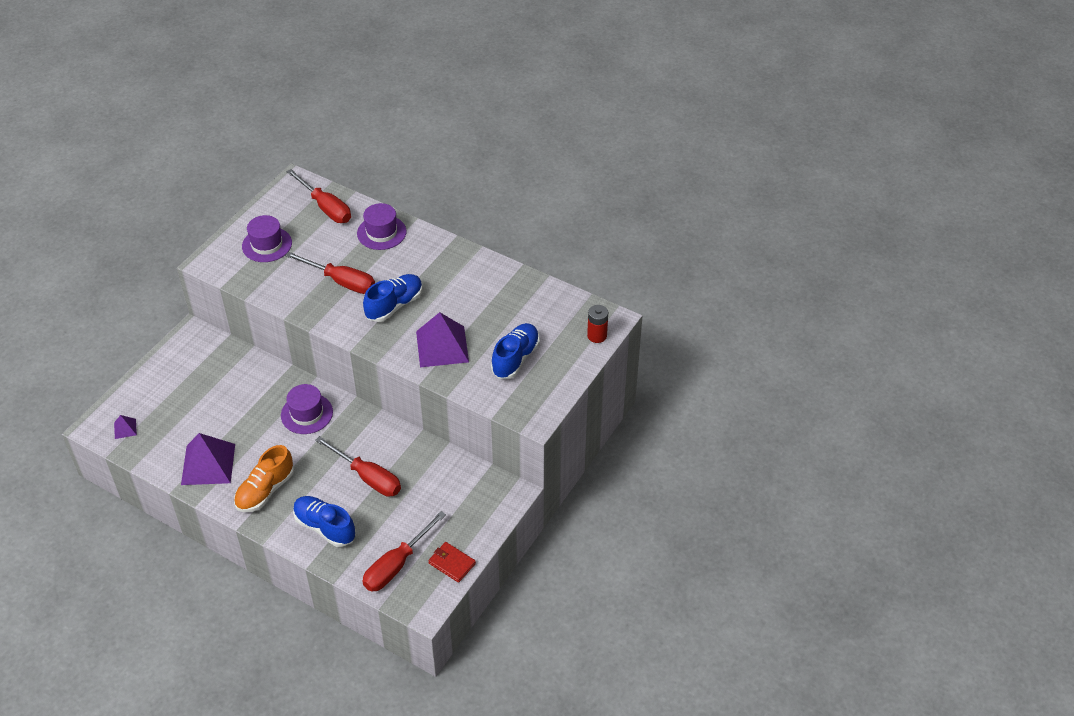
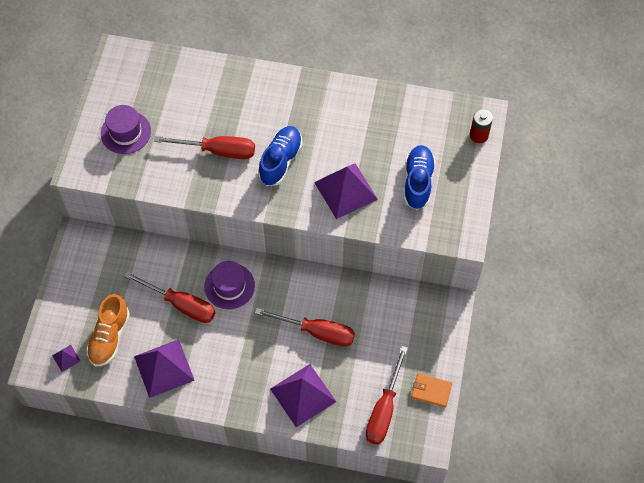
camera: 20 degrees left, 15 degrees up
(265, 490) = (230, 377): orange shoe -> orange shoe (109, 337)
(325, 527) = (303, 395): blue shoe -> purple pyramid
(326, 207) = (162, 73): red screwdriver -> red screwdriver (181, 304)
(381, 232) = (229, 85): purple hat -> none
(452, 563) = (431, 391): red wallet -> orange wallet

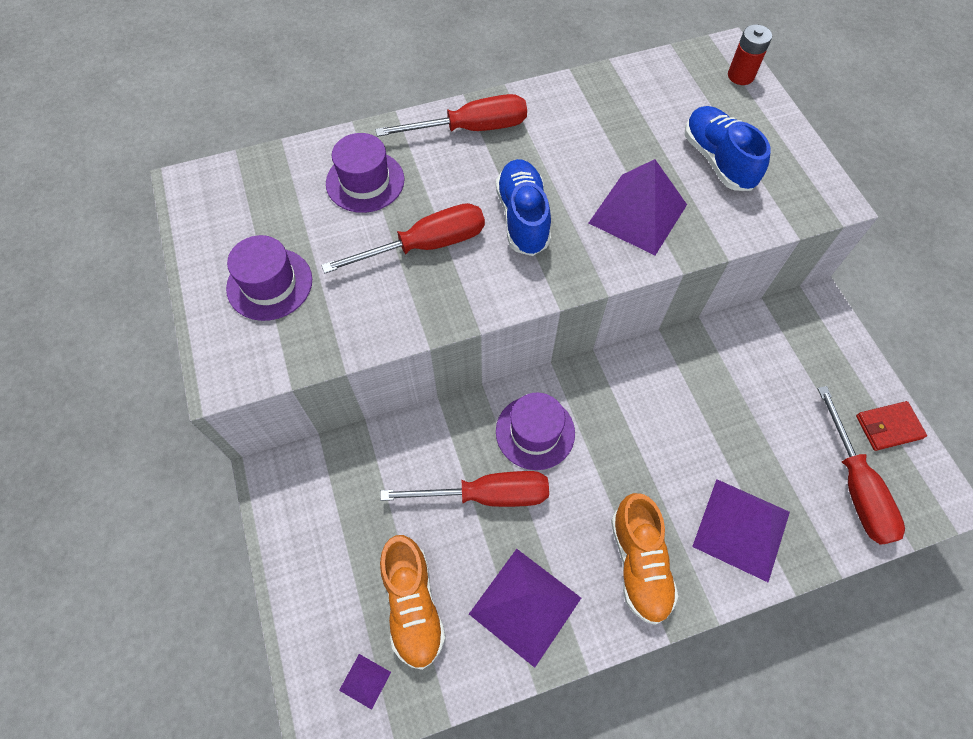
camera: 30 degrees left, 0 degrees up
(210, 96) = (365, 181): none -> purple hat
(236, 381) = (639, 563): none -> orange shoe
(317, 332) = (692, 430): red screwdriver -> red screwdriver (471, 129)
(431, 391) = (888, 427): orange wallet -> red wallet

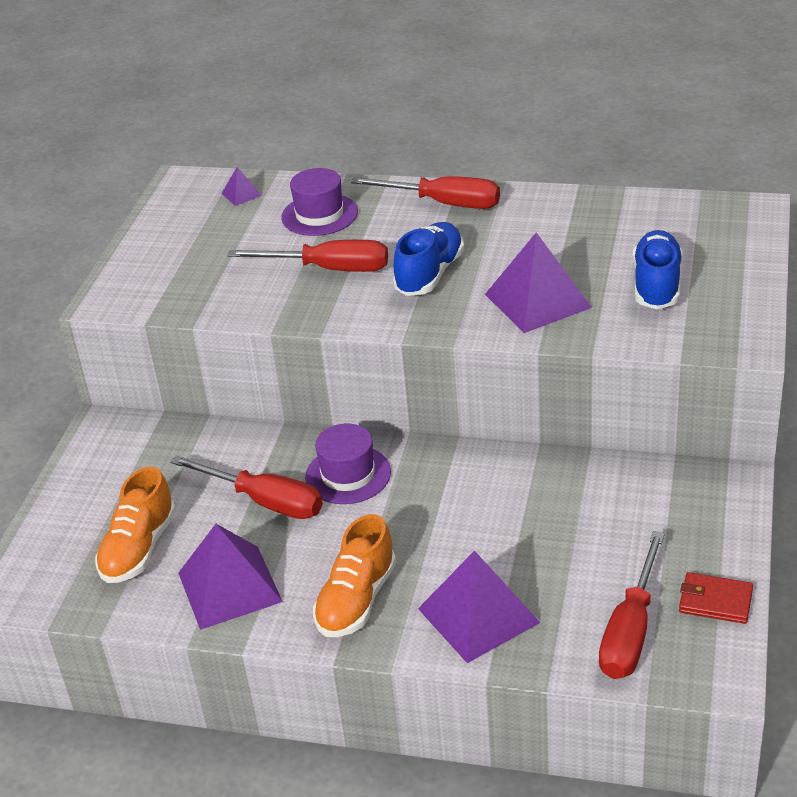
camera: 35 degrees right, 25 degrees down
(269, 284) = (186, 257): purple hat -> none
(365, 681) = (60, 579): purple pyramid -> purple pyramid (241, 194)
(740, 76) = (749, 230): red battery -> none

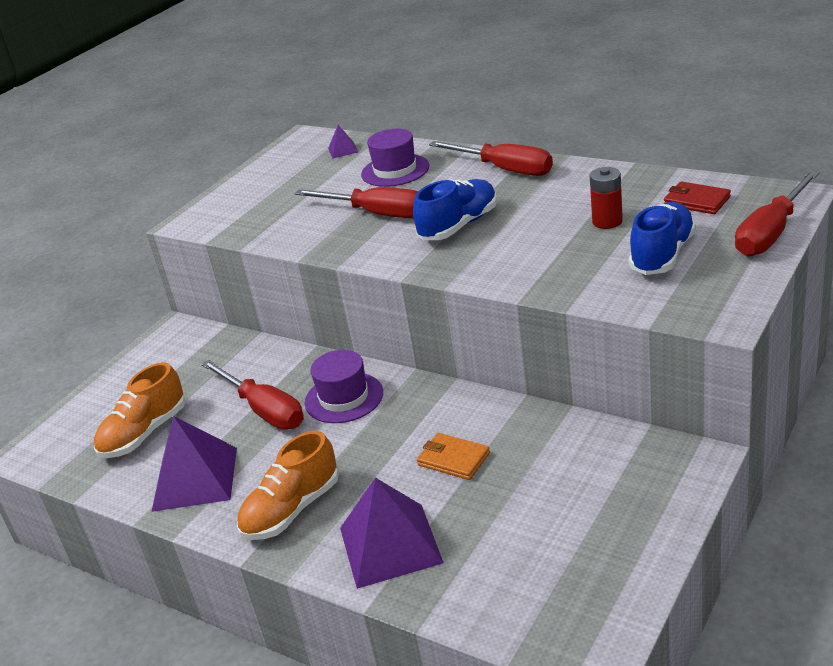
camera: 20 degrees right, 5 degrees down
(499, 520) = (453, 459): none -> orange wallet
(537, 301) = (542, 257): purple pyramid -> none
(584, 254) = (607, 221): none -> red battery
(631, 630) = (526, 588): red screwdriver -> red screwdriver (771, 232)
(715, 601) = (625, 575): red wallet -> red wallet (697, 201)

